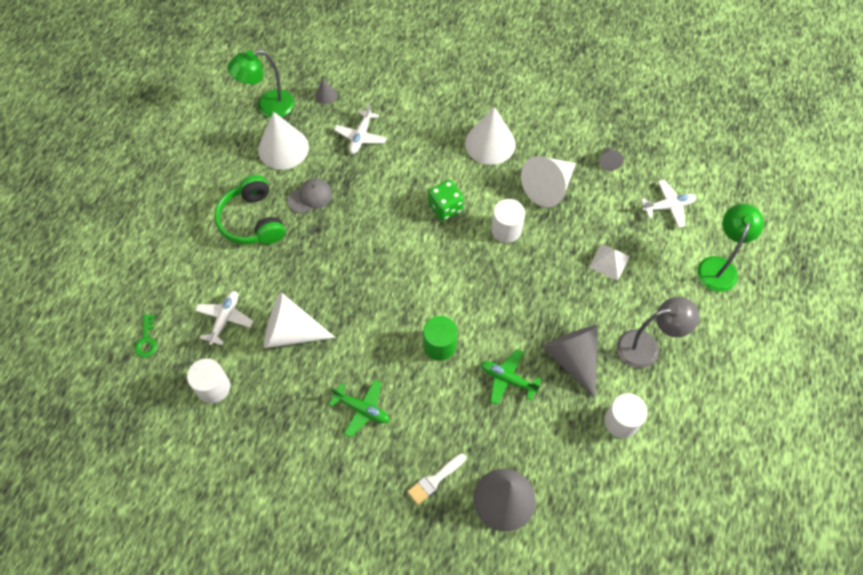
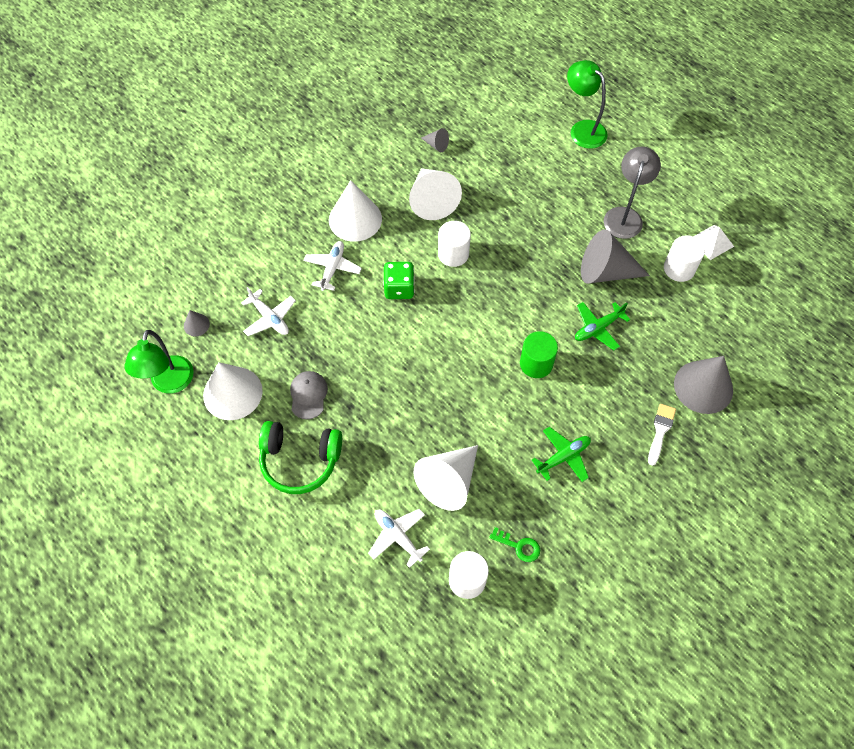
camera: 60 degrees left, 0 degrees up
(147, 340) = (375, 624): green key -> green key (519, 546)
(434, 480) = (660, 431): white brush -> white brush turned 150 degrees counterclockwise
(609, 261) = (532, 197): white pyramid -> white pyramid (712, 242)
(668, 206) = (507, 129): white plane -> white plane (332, 268)

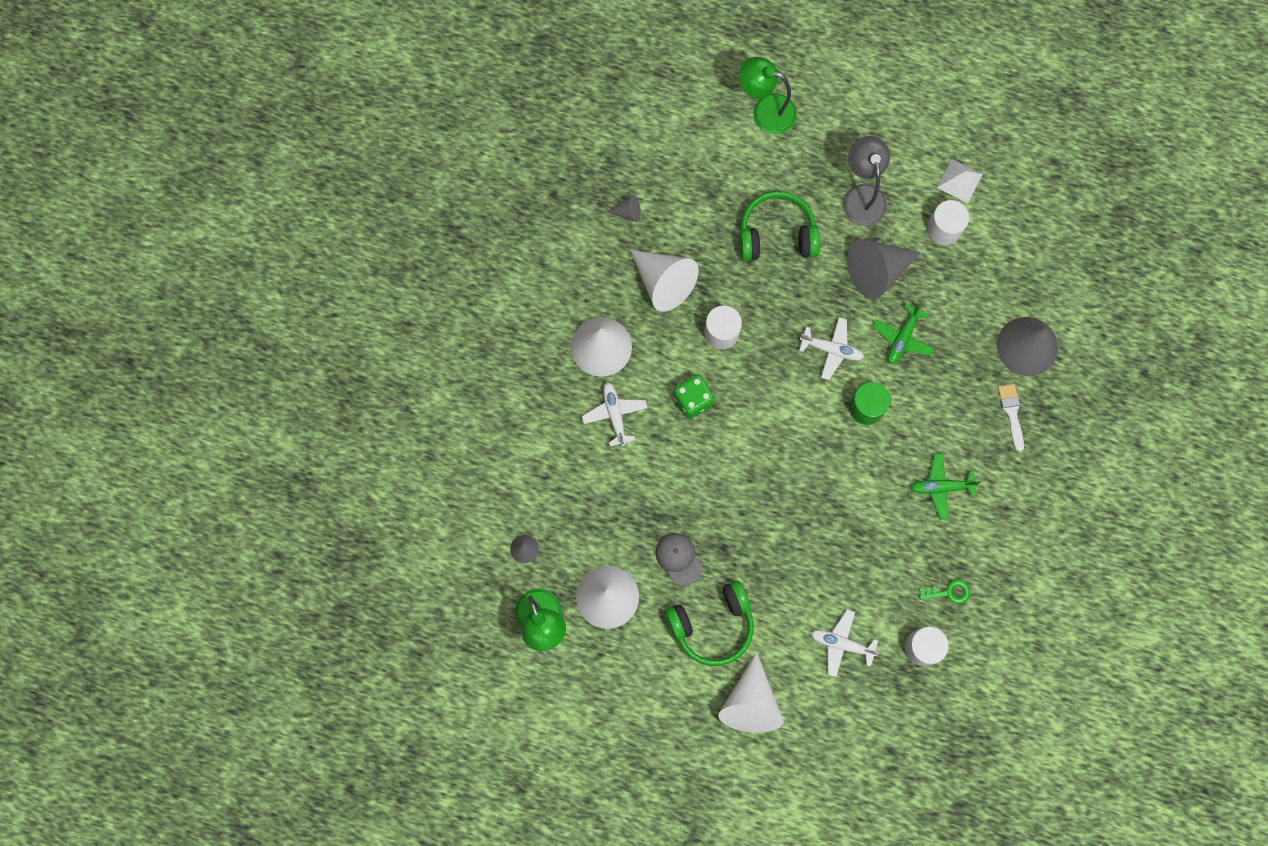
camera: 30 degrees left, 15 degrees up
(270, 318) = (590, 502): white plane -> white plane (831, 349)
(449, 481) = (855, 568): white cone -> white cone (750, 702)
(540, 210) = (776, 234): none -> green headphones
(563, 457) = (941, 487): green plane -> green plane turned 120 degrees counterclockwise

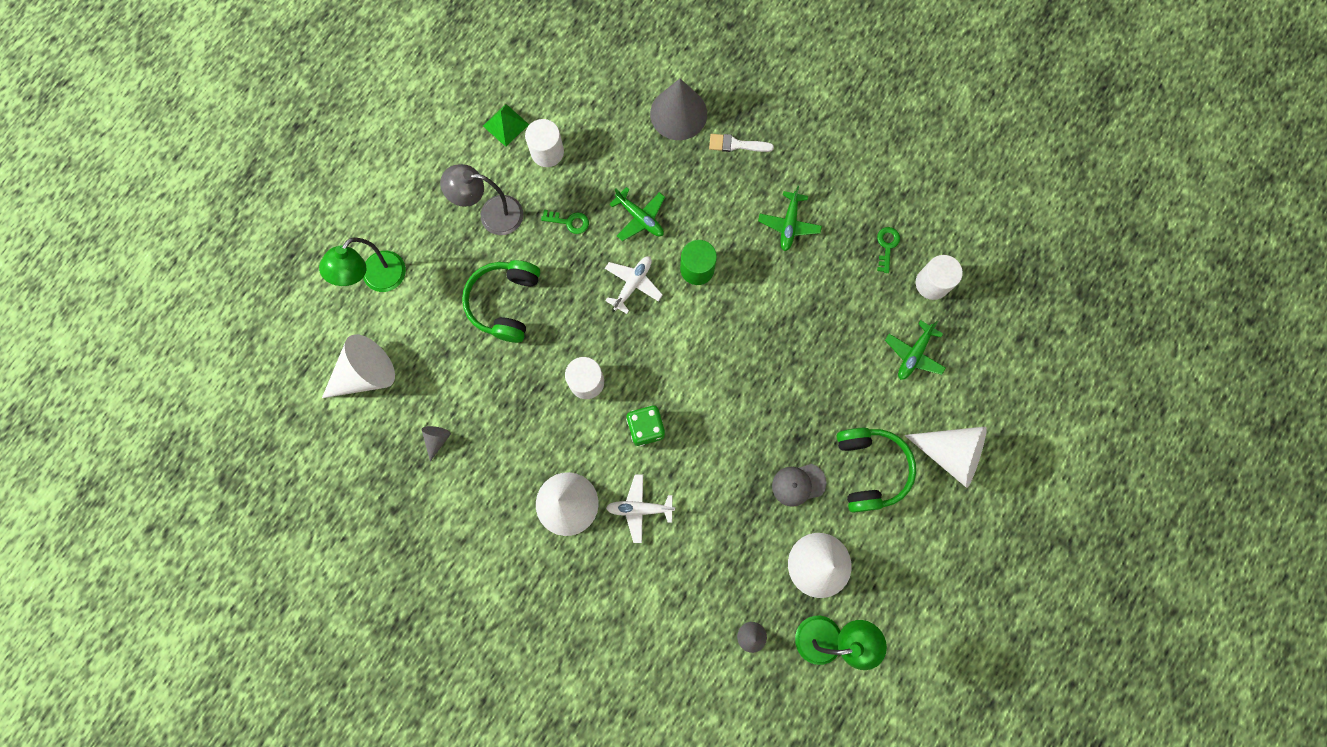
camera: 75 degrees left, 0 degrees up
(663, 282) = (519, 424): white cone -> white cone (365, 374)
(841, 644) = (913, 354): white plane -> green plane
(877, 271) = (569, 222): grey cone -> green key
(959, 180) = (505, 125): white pyramid -> green pyramid

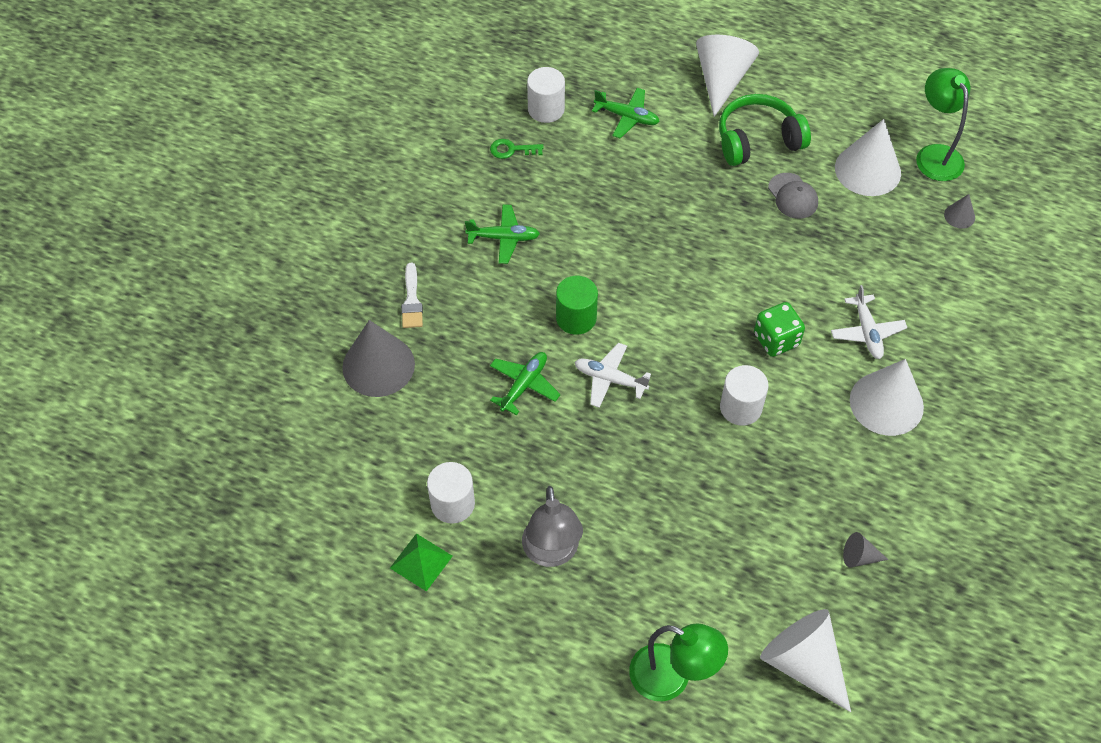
camera: 100 degrees left, 20 degrees down
(505, 303) = (666, 514): green headphones -> none
(569, 222) = (544, 461): green key -> none

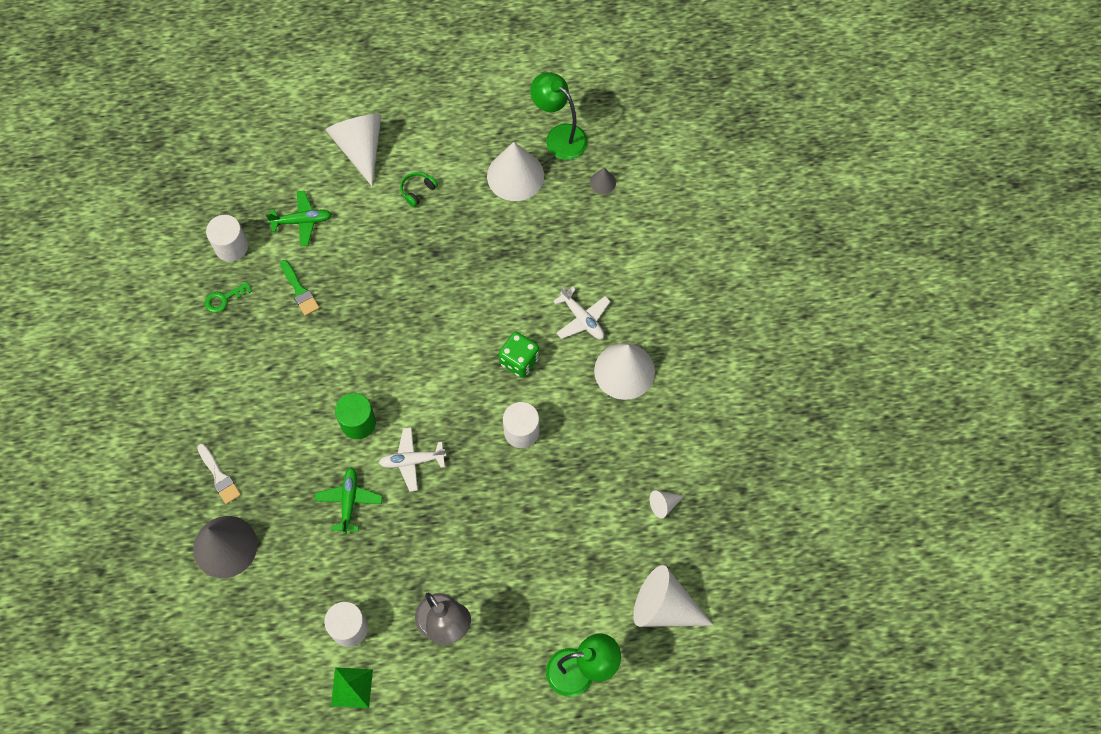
camera: 30 degrees left, 10 degrees up
(504, 238) = (262, 382): green plane -> none
(588, 175) = (299, 290): none -> green brush
(758, 140) = (417, 191): green headphones -> green headphones, size x0.46
(793, 196) = (470, 228): grey cap -> none
(859, 557) = (664, 504): grey cone -> white cone

